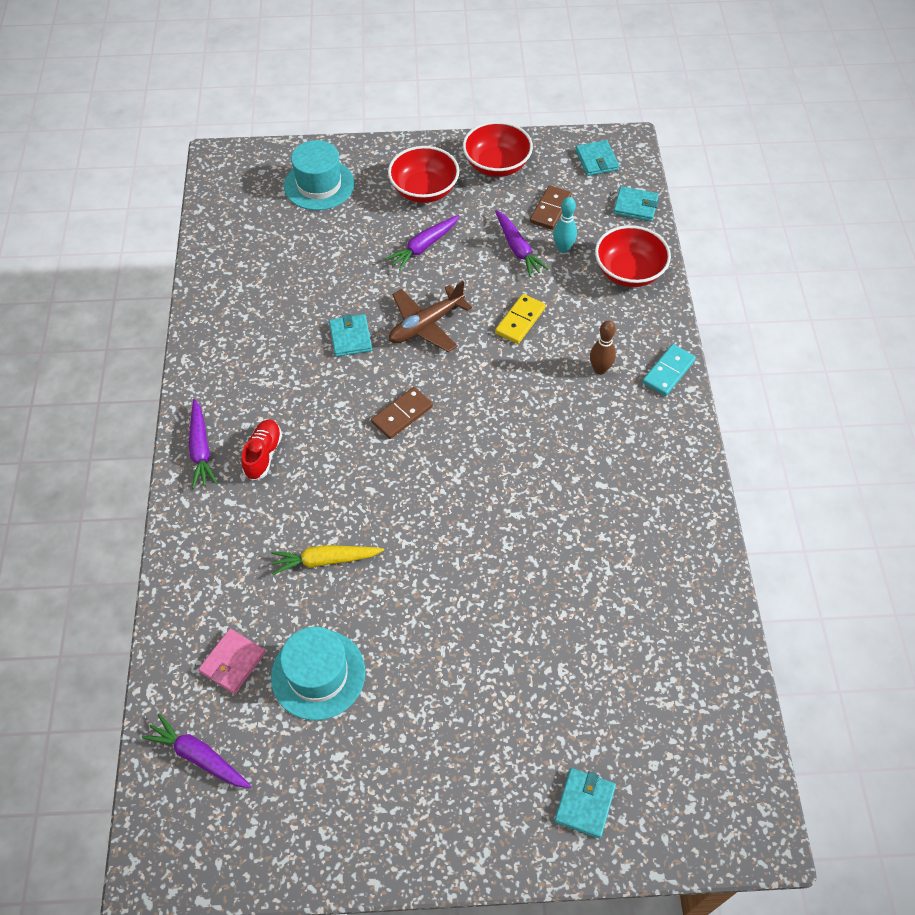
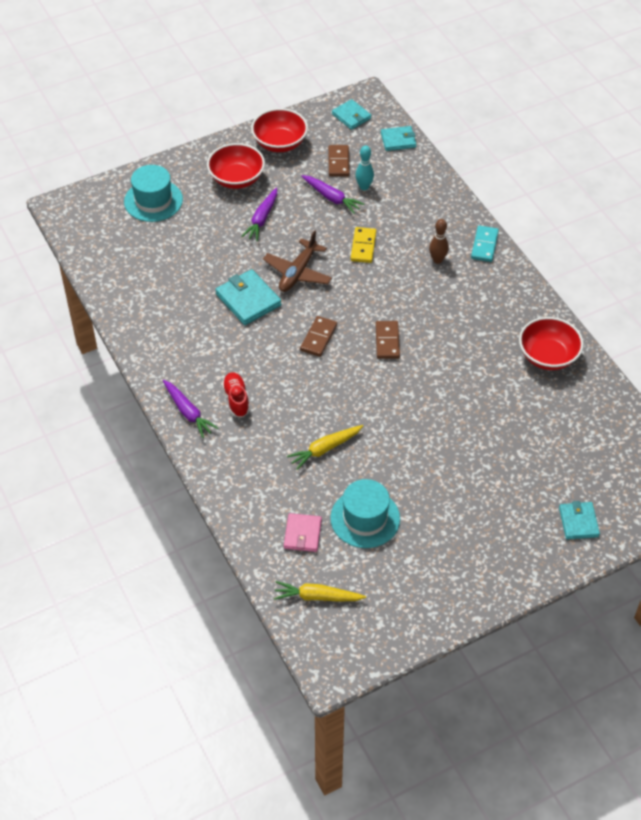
camera: 25 degrees left, 5 degrees down
(199, 756) = (317, 597): purple carrot -> yellow carrot
(350, 337) = (248, 300): turquoise wallet -> turquoise wallet, size x1.52
(480, 450) = (387, 341): none -> brown domino
(629, 272) = (419, 187): red bowl -> red bowl (548, 356)

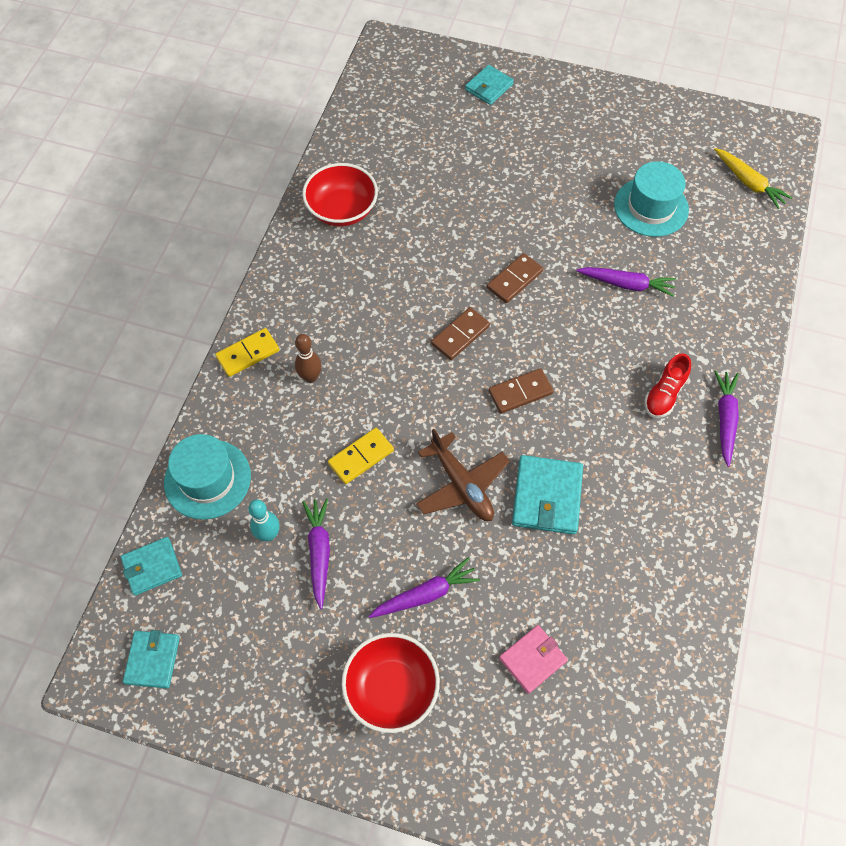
camera: 135 degrees left, 10 degrees up
(153, 200) = (525, 750): turquoise hat -> turquoise hat (207, 479)
(280, 143) = (281, 699): red bowl -> none
(298, 272) = (461, 485): brown plane -> brown plane turned 75 degrees clockwise
(302, 534) = (716, 233): pink wallet -> pink wallet (532, 659)
(325, 449) = (626, 284): yellow carrot -> purple carrot
(338, 162) = (252, 598): brown domino -> brown domino (514, 280)
(398, 140) = (152, 567): turquoise wallet -> turquoise wallet turned 60 degrees counterclockwise
(484, 245) = (248, 354): turquoise domino -> yellow domino

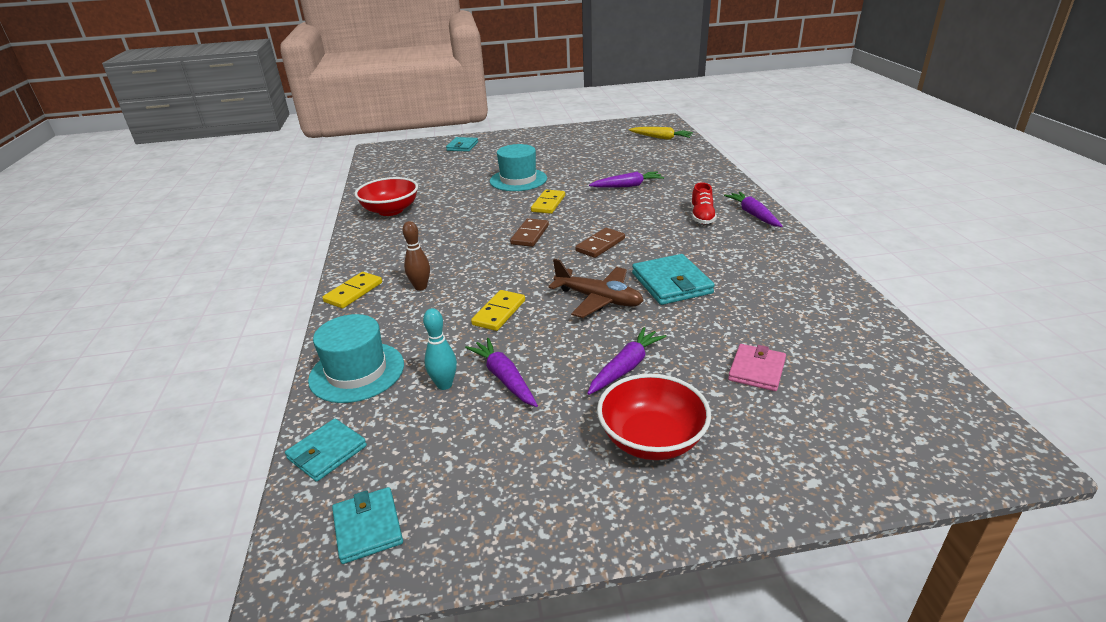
camera: 25 degrees left, 30 degrees down
(514, 280) = (548, 204): brown domino -> yellow domino
(651, 207) = (611, 158): turquoise hat -> turquoise hat (518, 180)

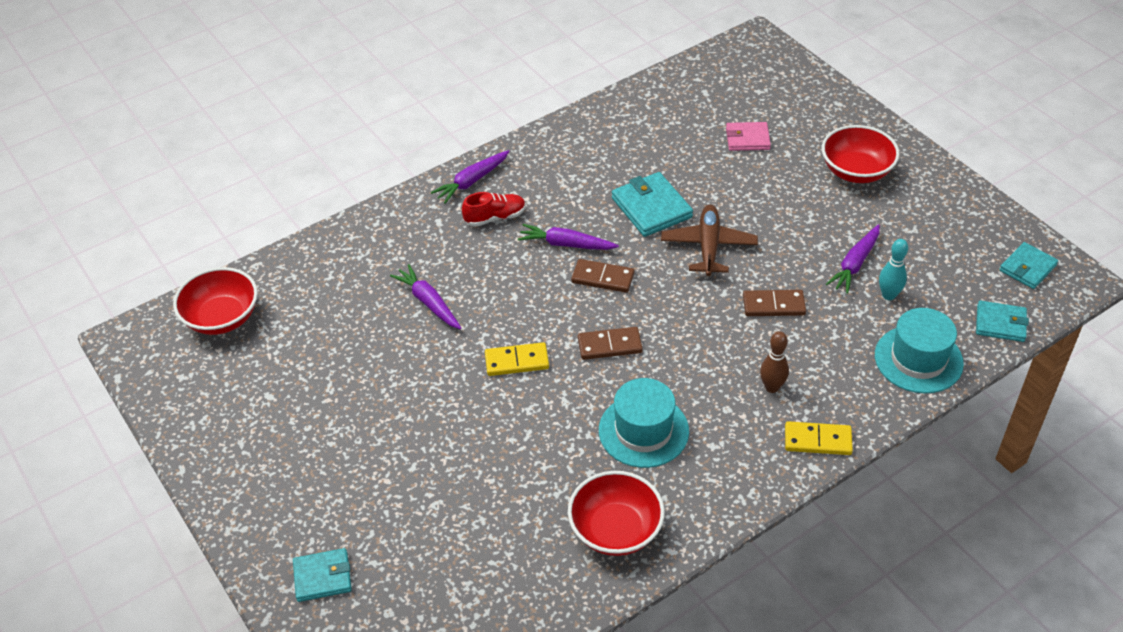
camera: 115 degrees left, 15 degrees up
(499, 313) = (773, 305): yellow domino -> brown domino
(518, 180) = (449, 427): turquoise hat -> turquoise hat (643, 431)
(626, 367) = (792, 202): purple carrot -> purple carrot (566, 244)
(661, 138) = (222, 318): yellow carrot -> red bowl
(671, 283) = (651, 208): turquoise wallet -> turquoise wallet turned 75 degrees counterclockwise

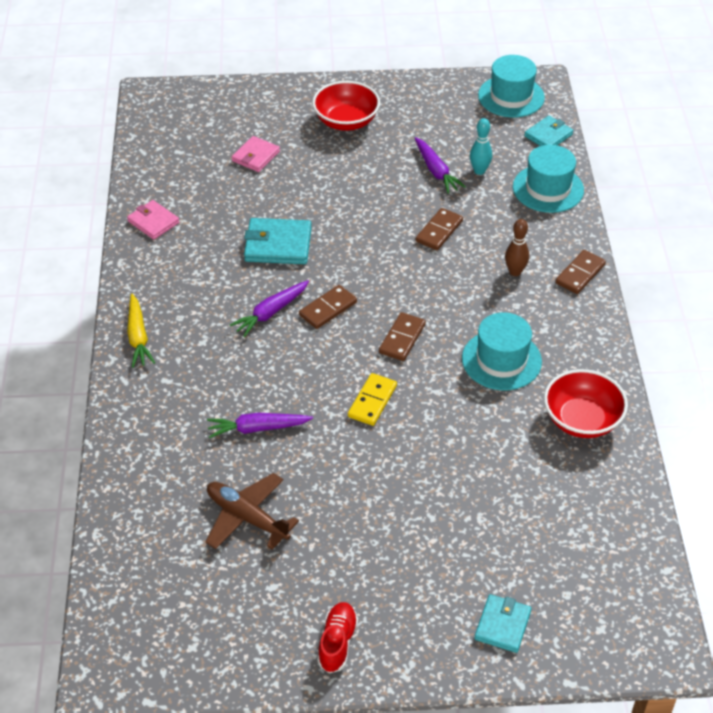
camera: 60 degrees left, 0 degrees up
(222, 318) = (143, 586): red bowl -> none
(471, 181) = (138, 337): purple carrot -> yellow carrot
(495, 217) = (197, 342): red shoe -> red shoe (337, 643)
(607, 122) = (153, 222): none -> pink wallet
(708, 246) = (349, 234): brown plane -> brown plane (247, 517)
(817, 440) = (580, 274): yellow domino -> brown domino
(1027, 268) = (511, 96): turquoise wallet -> turquoise hat

